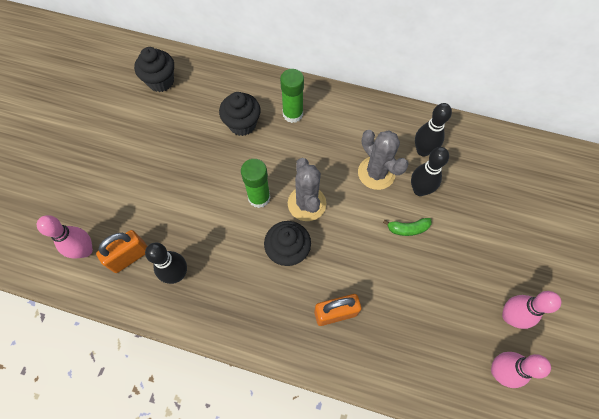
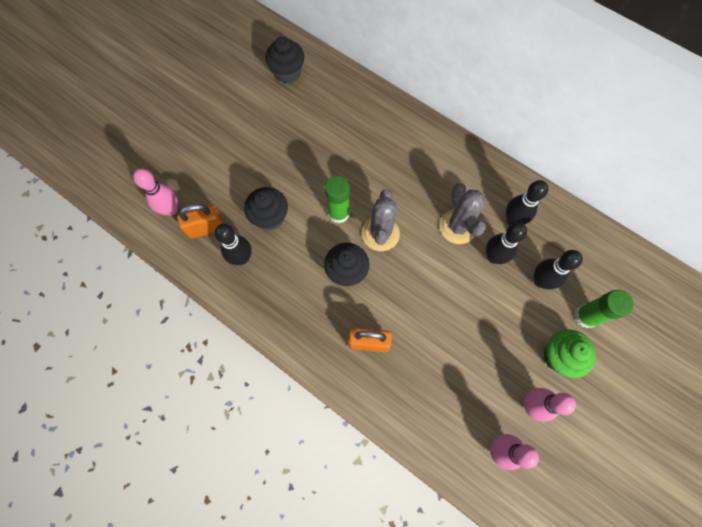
camera: 20 degrees right, 5 degrees up
(242, 124) = (348, 138): black cupcake -> black cupcake (270, 217)
(293, 114) = (399, 143): green glue stick -> green glue stick (586, 316)
(408, 228) = (467, 289): green banana -> none
(470, 197) = (540, 281): none -> black bowling pin
(514, 261) = (558, 356): none -> green cupcake

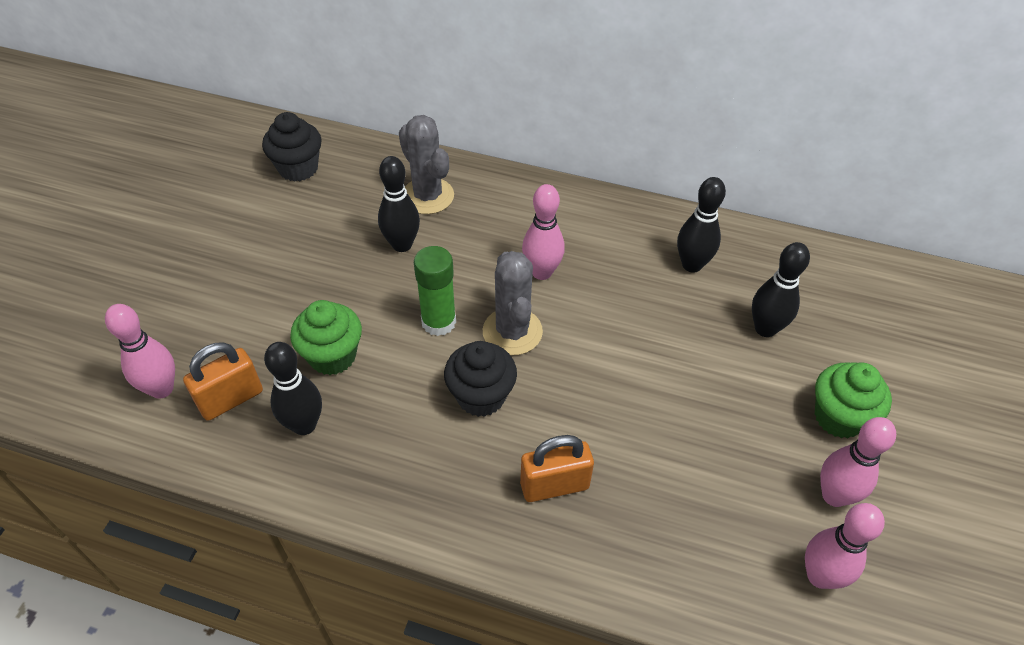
camera: 20 degrees left, 20 degrees down
(270, 217) = (332, 356): black cupcake -> green cupcake
(414, 196) = (541, 272): none -> pink bowling pin
(458, 226) = (620, 293): grey cactus -> grey cactus (427, 196)
(493, 257) = (687, 316): black bowling pin -> black bowling pin (402, 245)
(586, 316) = (848, 355): green glue stick -> none

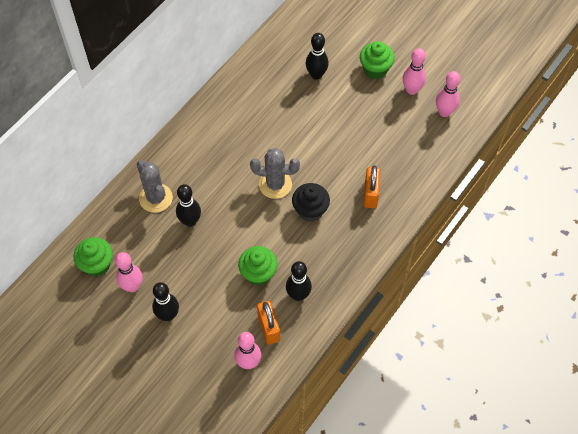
camera: 70 degrees left, 10 degrees up
(298, 168) = (97, 264): black cupcake -> green cupcake
(427, 196) = (156, 198): grey cactus -> grey cactus turned 75 degrees clockwise
(438, 322) = (255, 217): green glue stick -> none
(541, 272) = (240, 158): pink bowling pin -> pink bowling pin (132, 286)
(692, 265) = (263, 88): black bowling pin -> black bowling pin (168, 315)

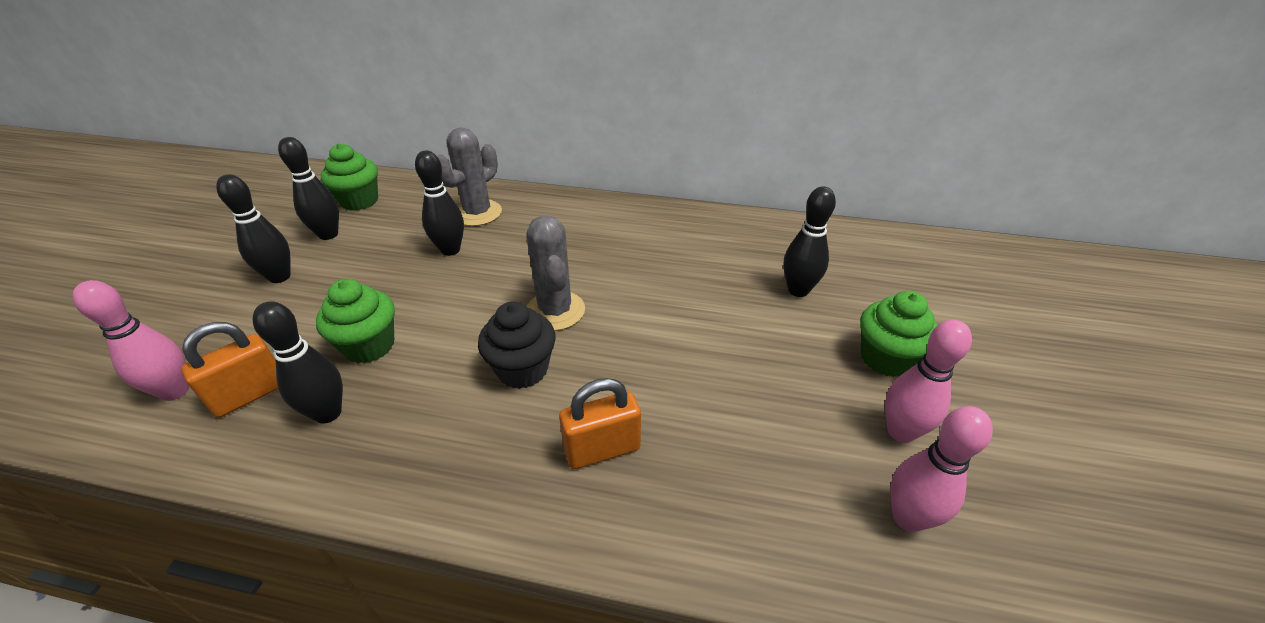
camera: 65 degrees right, 20 degrees down
(132, 286) = (328, 234): pink bowling pin -> black bowling pin

